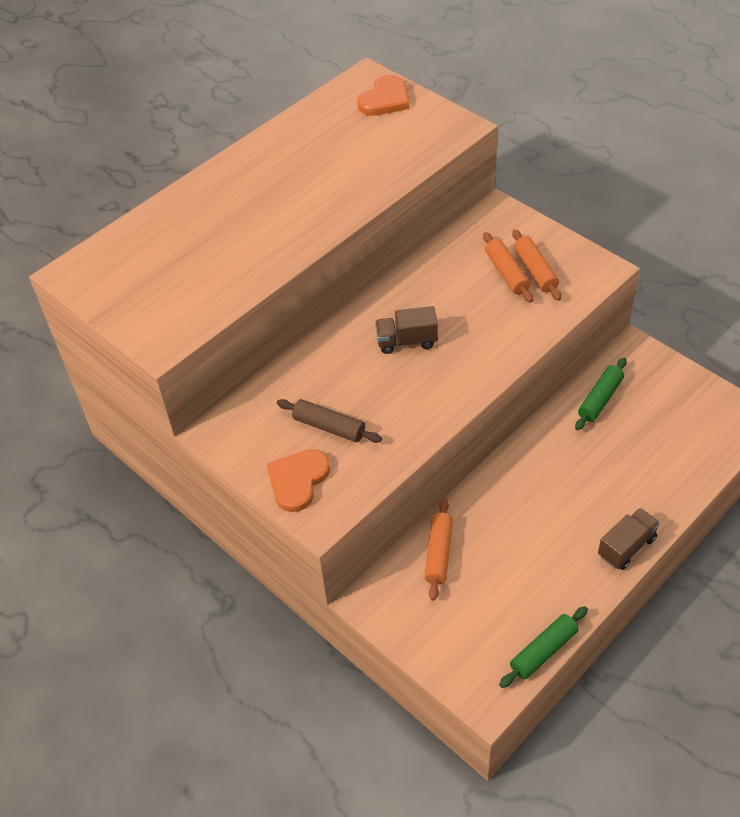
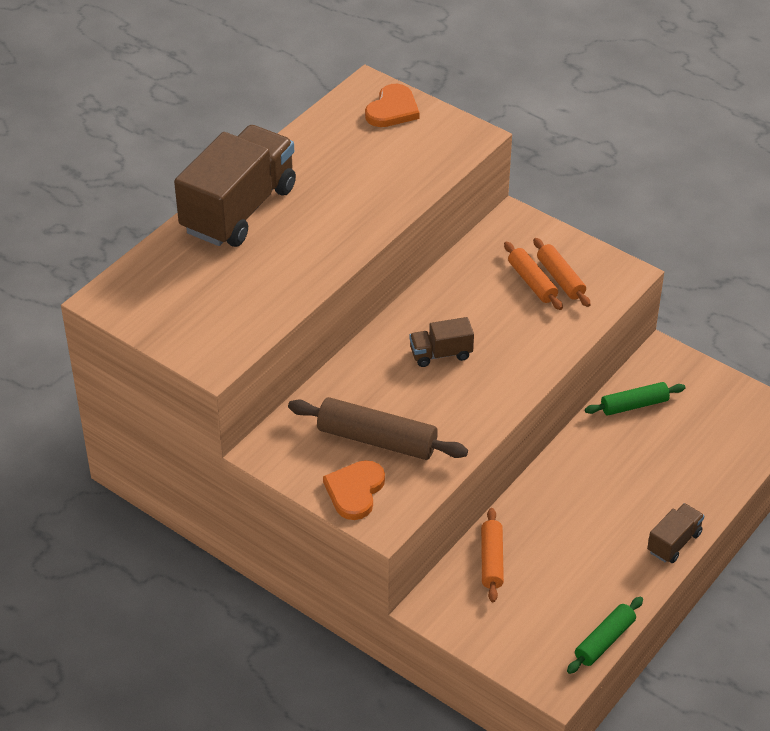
camera: 10 degrees left, 5 degrees down
(219, 190) = (239, 209): none -> brown truck
(329, 427) = (377, 439): brown rolling pin -> brown rolling pin, size x1.62
(600, 399) = (634, 405): green rolling pin -> green rolling pin turned 45 degrees clockwise

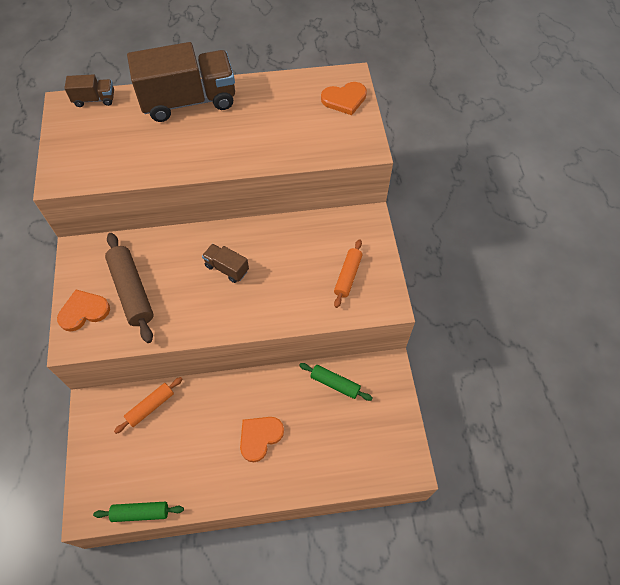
camera: 45 degrees right, 15 degrees up
(532, 282) = (329, 265): orange rolling pin -> none
(626, 498) = (260, 437): none -> orange heart
(674, 542) = (249, 490): brown truck -> brown truck (94, 99)

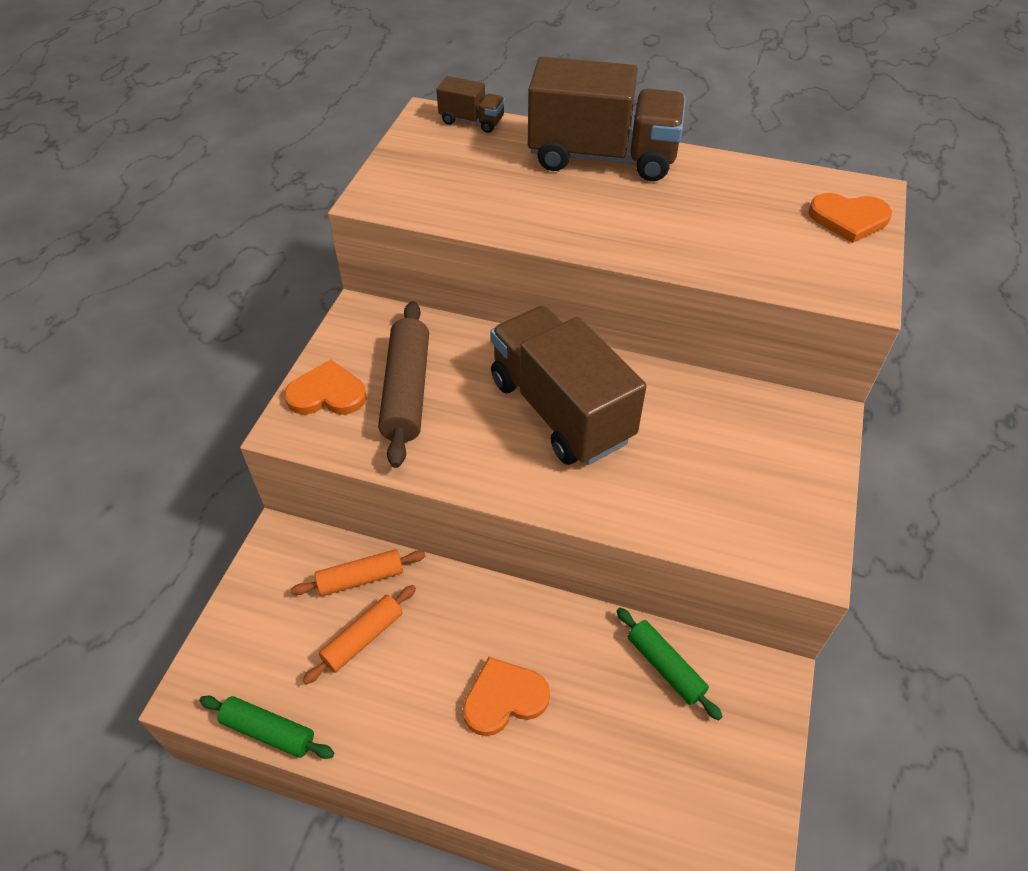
camera: 25 degrees right, 10 degrees down
(227, 268) = (560, 410): brown truck -> brown truck, size x2.22
(347, 276) = (753, 491): orange rolling pin -> orange rolling pin (363, 638)

